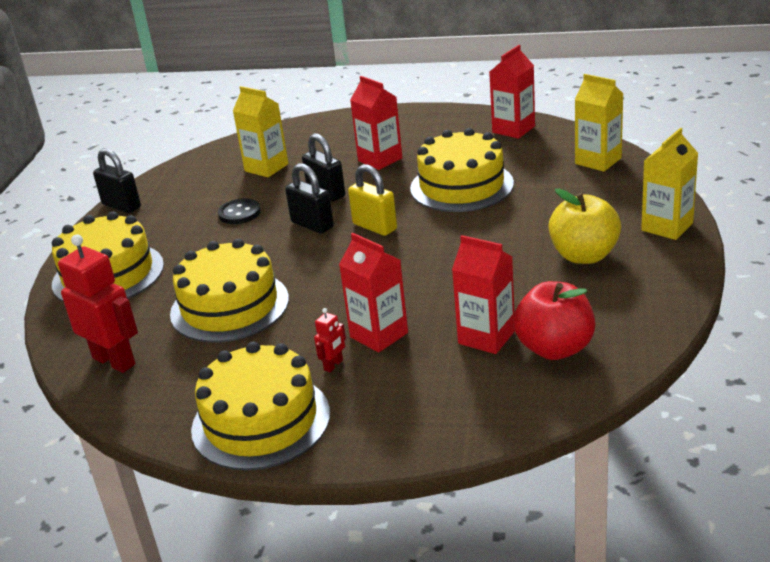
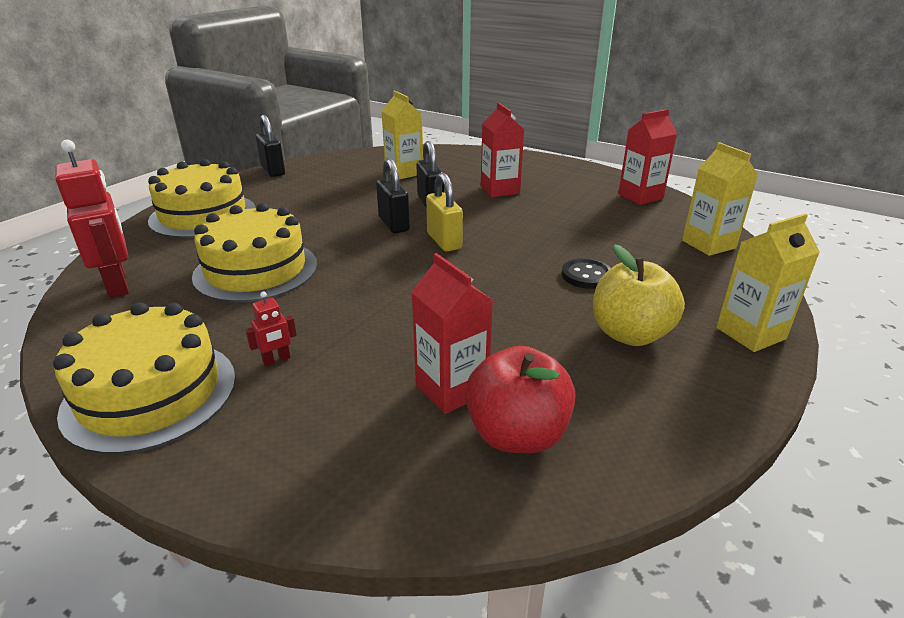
camera: 20 degrees right, 0 degrees up
(239, 213) = (348, 199): black button -> black button (586, 275)
(379, 335) = (349, 344): red carton -> none
(461, 186) = (553, 229): yellow cake -> none

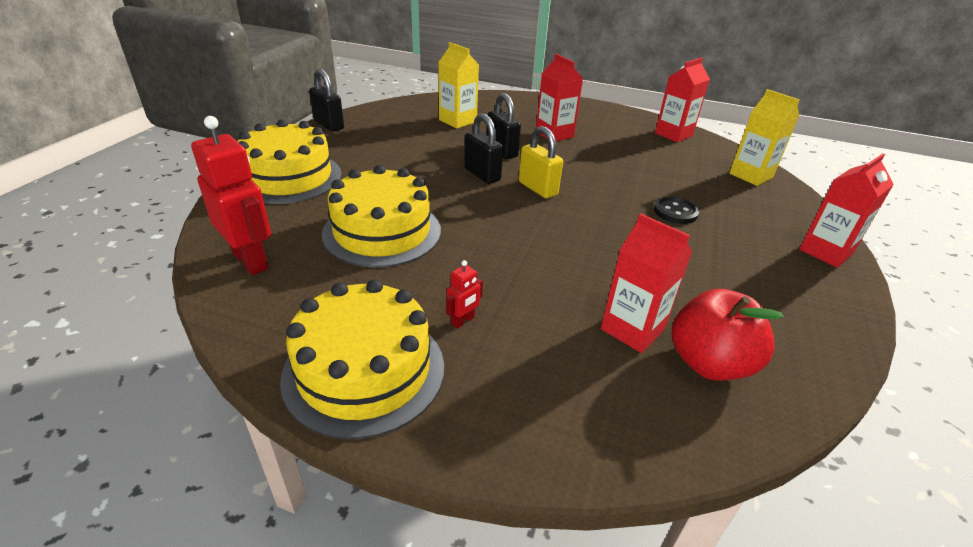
camera: 15 degrees left, 5 degrees up
(630, 334) = (740, 262): yellow apple -> none
(750, 333) = (825, 252): yellow carton -> red carton

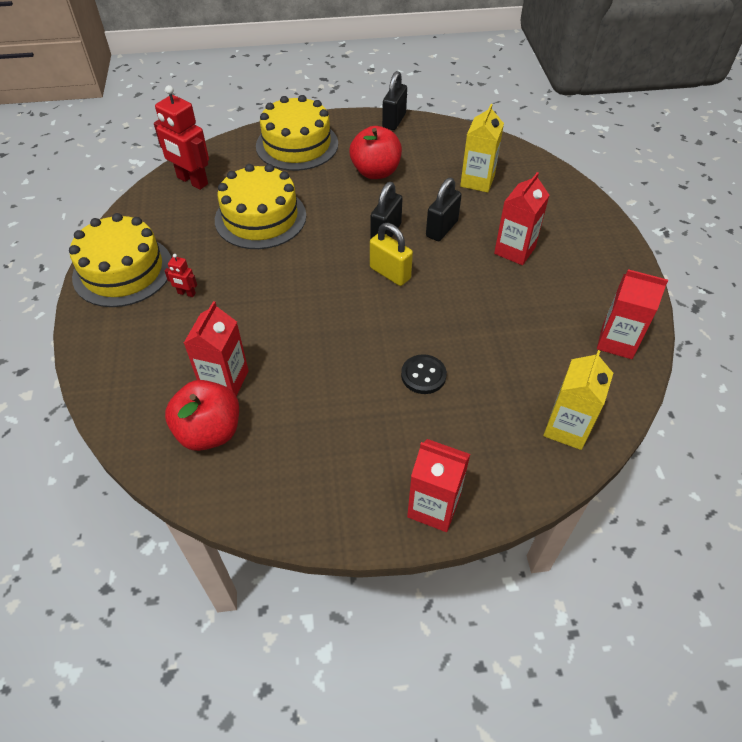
camera: 65 degrees right, 15 degrees up
(251, 260) = (192, 181): red robot -> red robot turned 105 degrees clockwise
(390, 154) = (375, 172): none -> red apple
(537, 188) = (390, 273): yellow padlock -> yellow padlock turned 75 degrees counterclockwise

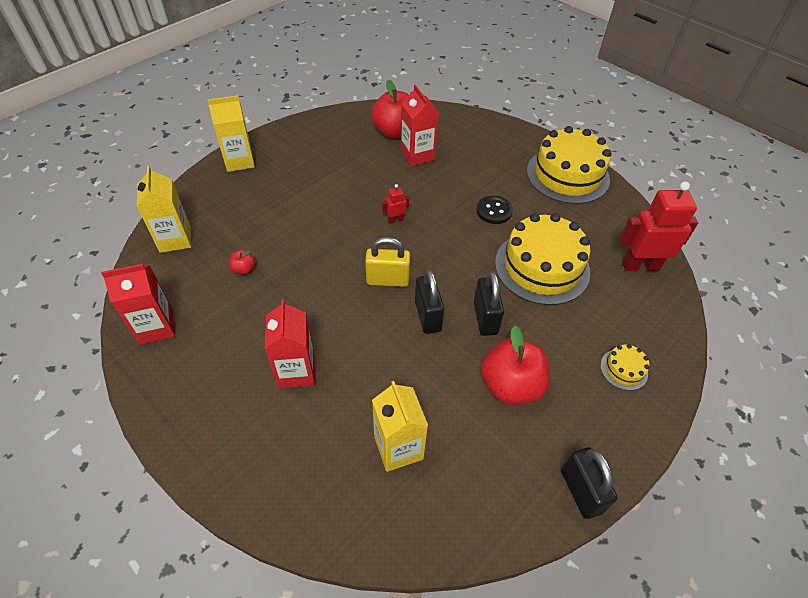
camera: 140 degrees right, 0 degrees up
(186, 293) = (508, 184): red robot -> red robot (395, 220)
(297, 145) = (623, 369): yellow cake -> yellow cake, size x0.43
(423, 375) = (297, 220): black button -> black button (494, 211)
(433, 507) = (239, 161): red carton -> yellow carton
(441, 229) = (383, 353): black padlock -> black padlock (485, 318)
(510, 352) = (244, 269): none -> red apple

